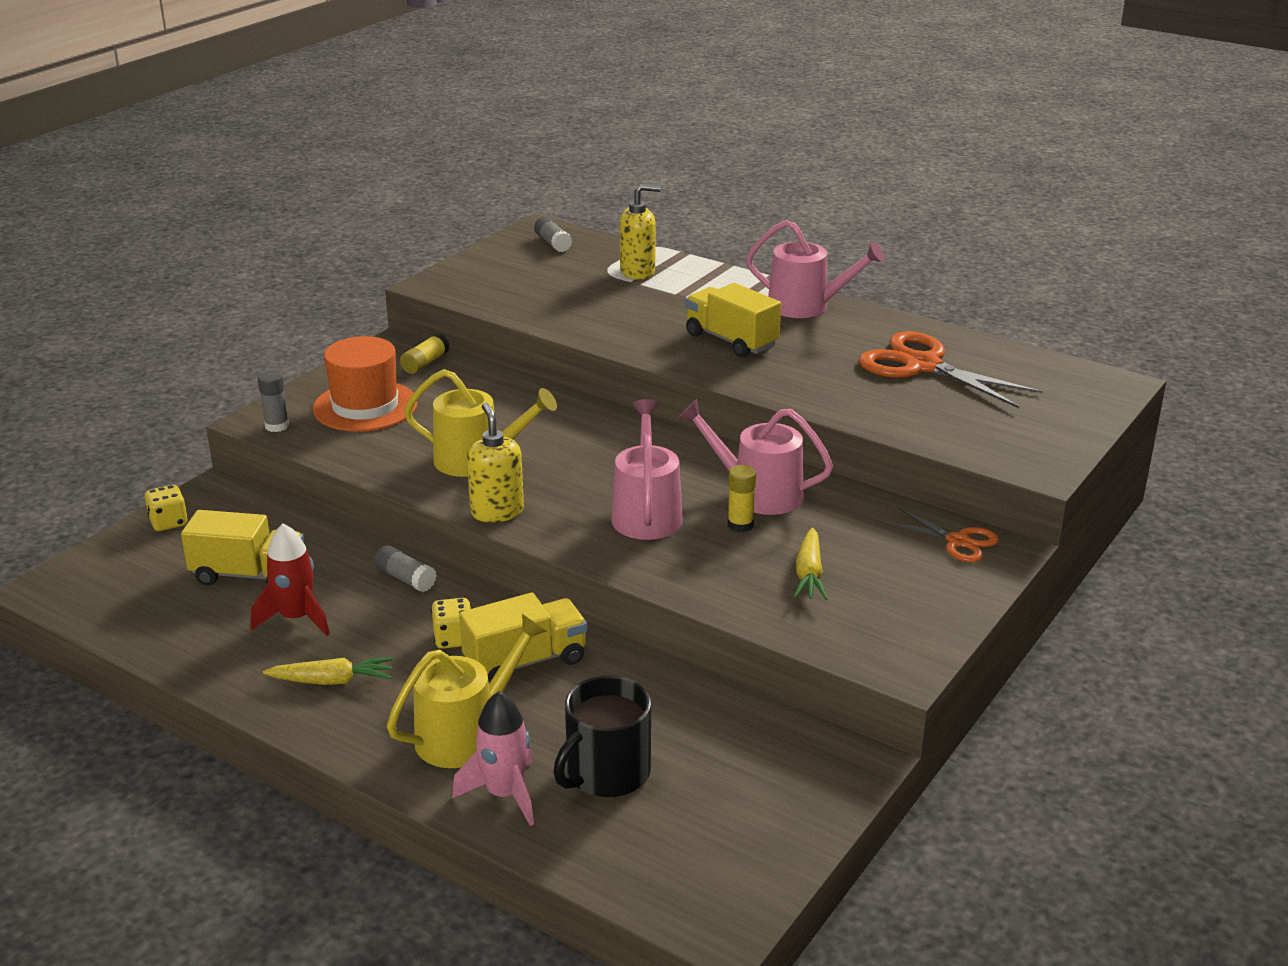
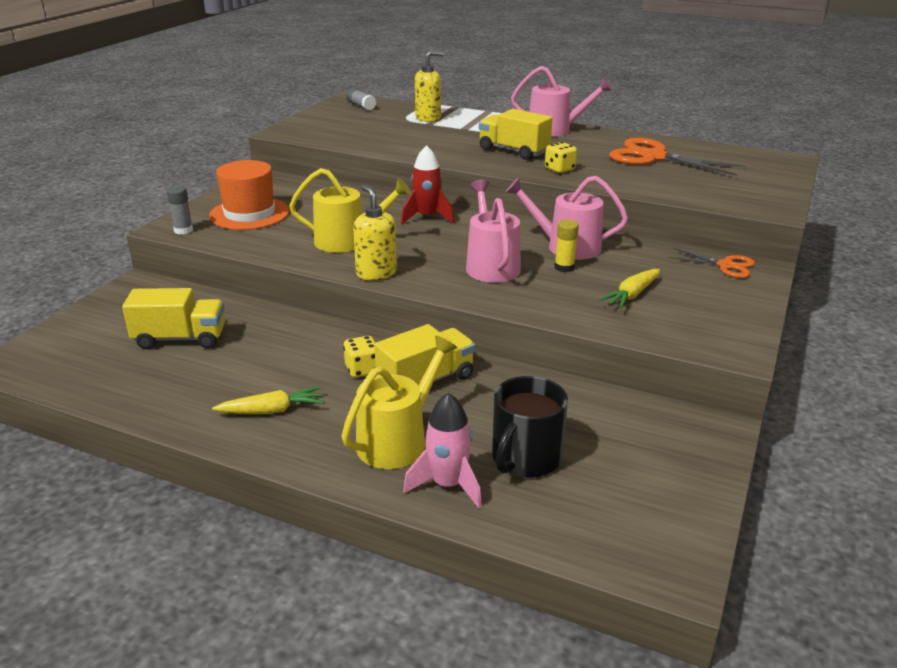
camera: 10 degrees left, 0 degrees up
(168, 522) = (105, 307): yellow dice -> yellow dice (559, 169)
(296, 618) = (228, 366): red rocket -> red rocket (427, 217)
(405, 579) = (309, 331): grey glue stick -> none
(425, 363) = (286, 185): yellow glue stick -> none
(809, 574) = (631, 295): yellow carrot -> yellow carrot turned 45 degrees clockwise

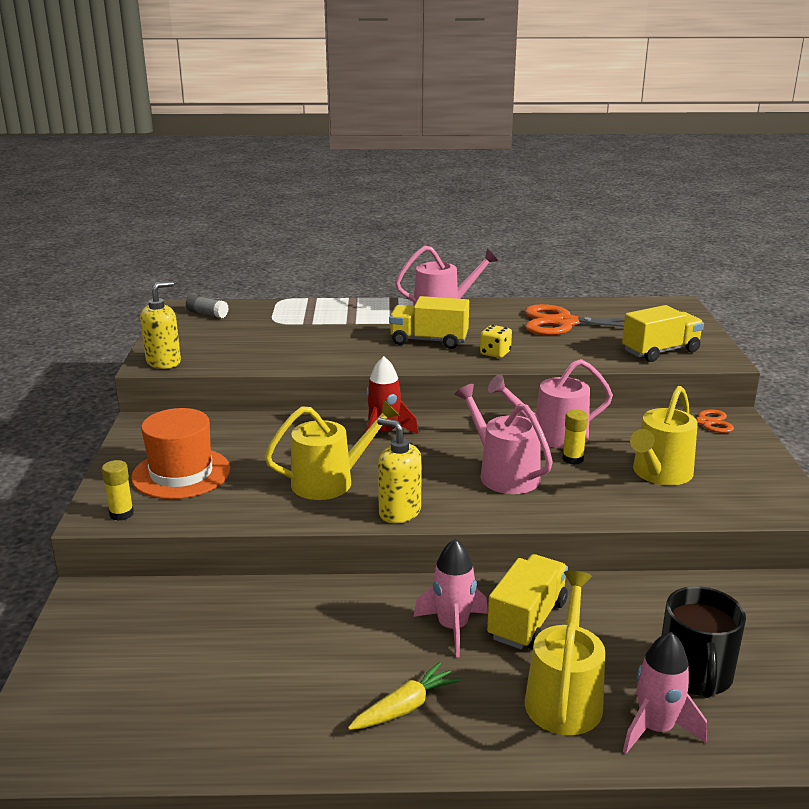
camera: 25 degrees left, 5 degrees down
(180, 339) = (213, 653): yellow truck -> yellow truck (660, 351)
(183, 230) = (121, 514): grey glue stick -> yellow glue stick
(362, 369) = (452, 627): yellow dice -> pink rocket
(428, 118) = (298, 316): yellow soap dispenser -> yellow soap dispenser (164, 362)
(631, 295) = (659, 474): yellow carrot -> yellow watering can

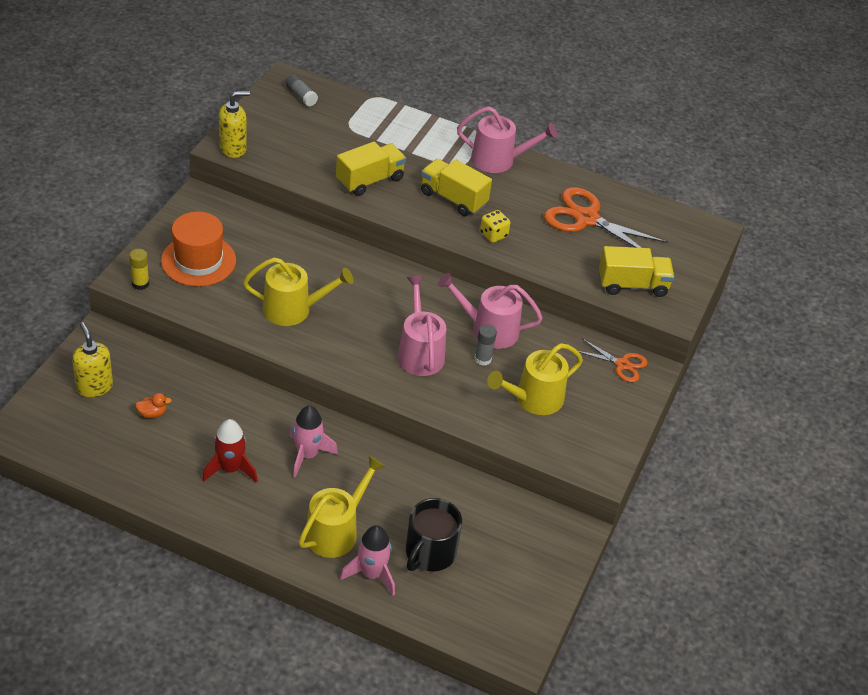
camera: 20 degrees right, 20 degrees up
(216, 656) = (152, 413): none -> orange duck
(384, 433) = (365, 276): red rocket -> red rocket (230, 469)
(399, 512) = (319, 357): yellow soap dispenser -> yellow soap dispenser (94, 386)
(405, 707) = (238, 495): yellow carrot -> none
(527, 620) = (358, 470): yellow truck -> yellow truck (370, 180)
(572, 459) = (482, 359): yellow glue stick -> grey glue stick

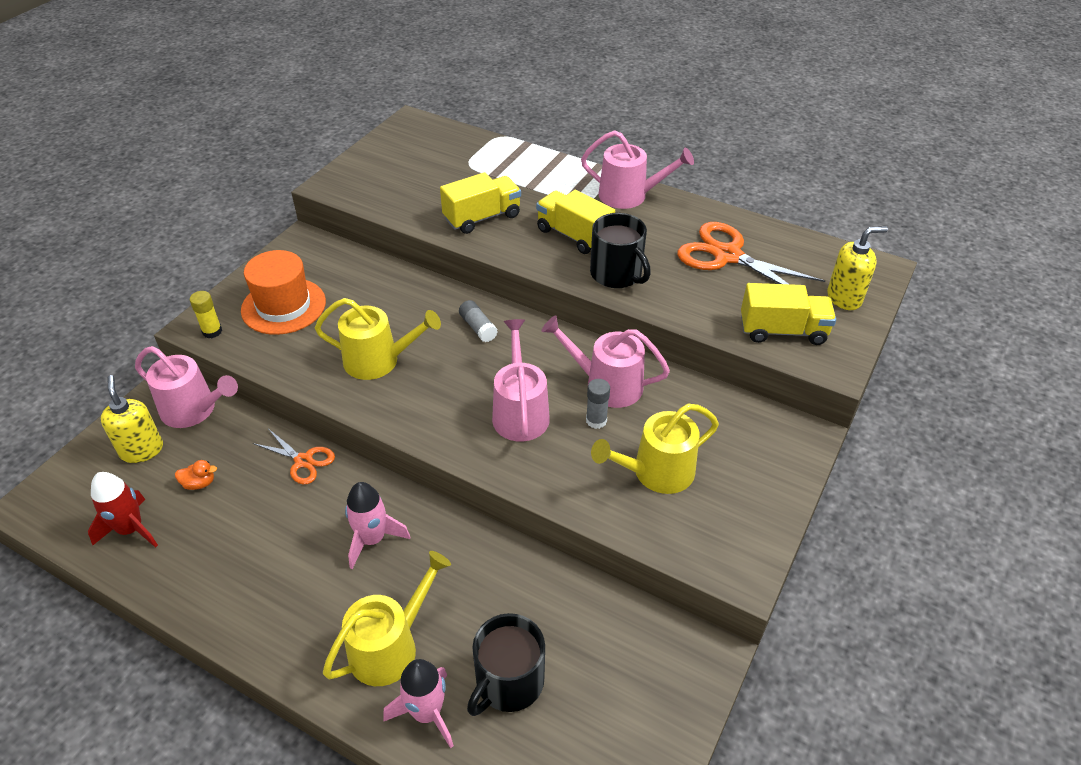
camera: 10 degrees right, 0 degrees up
(130, 353) = (194, 410): none -> pink watering can
(230, 469) = (274, 556): red rocket -> red rocket (131, 529)
(233, 148) = (339, 187): yellow soap dispenser -> yellow soap dispenser (844, 298)
(301, 96) = (423, 136): grey glue stick -> grey glue stick (478, 328)
(493, 235) = (617, 274): yellow dice -> black mug
(622, 364) = (769, 428): orange scissors -> orange scissors (303, 461)

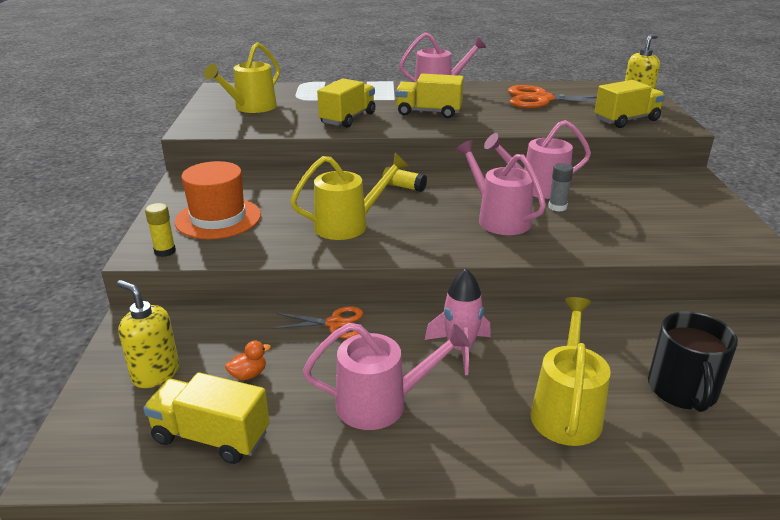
camera: 30 degrees left, 15 degrees down
(131, 529) = (211, 436): red rocket -> yellow truck
(194, 410) = (182, 327): pink watering can -> pink watering can (381, 403)
(427, 713) = (653, 439): pink rocket -> none
(478, 328) = (404, 187): grey glue stick -> yellow glue stick
(617, 274) = (486, 121): black mug -> none
(656, 472) = (634, 219): yellow watering can -> yellow watering can (251, 107)

